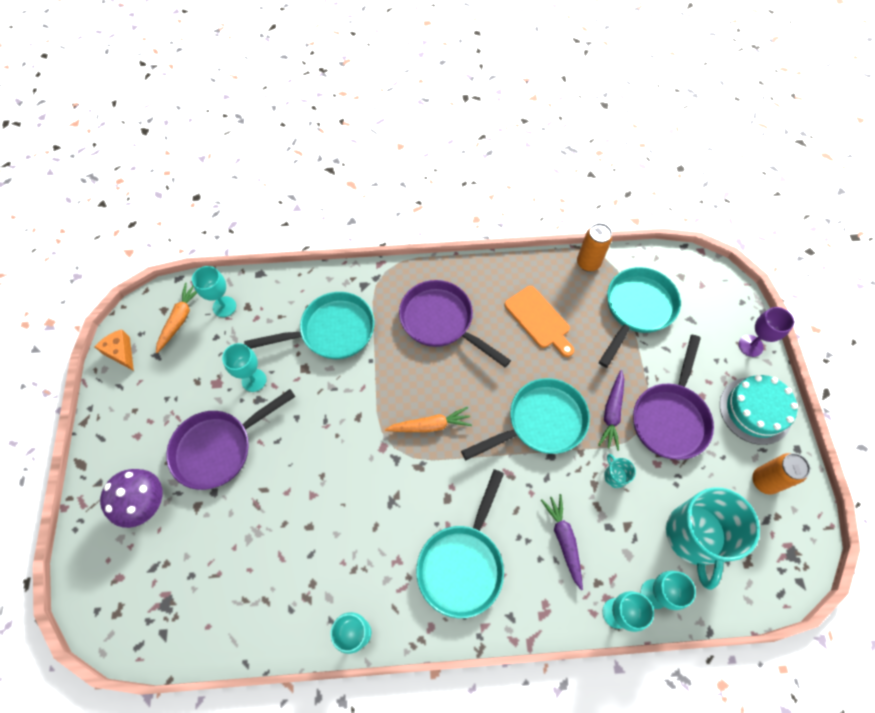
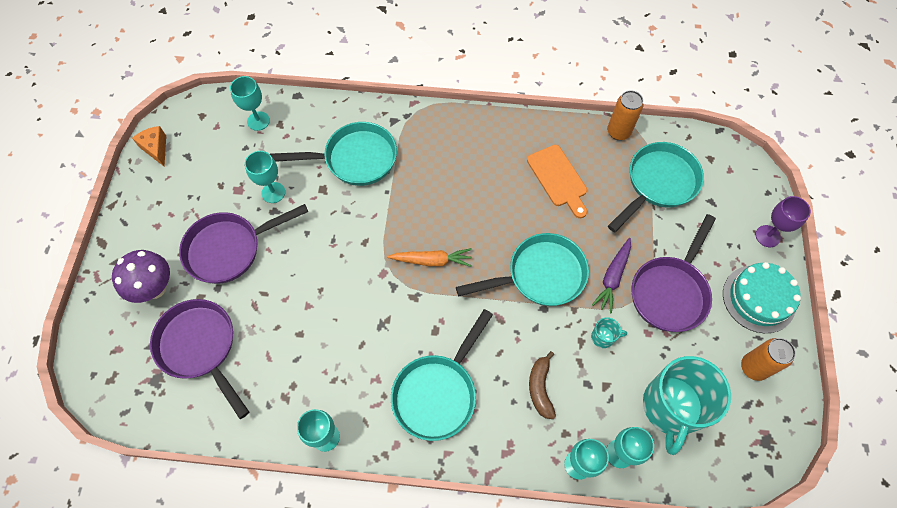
camera: 10 degrees right, 0 degrees up
(180, 319) = (215, 126): orange carrot -> none
(441, 322) = (462, 166): purple pan -> purple pan (200, 347)
(564, 540) = (540, 388): purple carrot -> brown banana
(615, 476) = (603, 337): turquoise mug -> turquoise mug turned 105 degrees clockwise

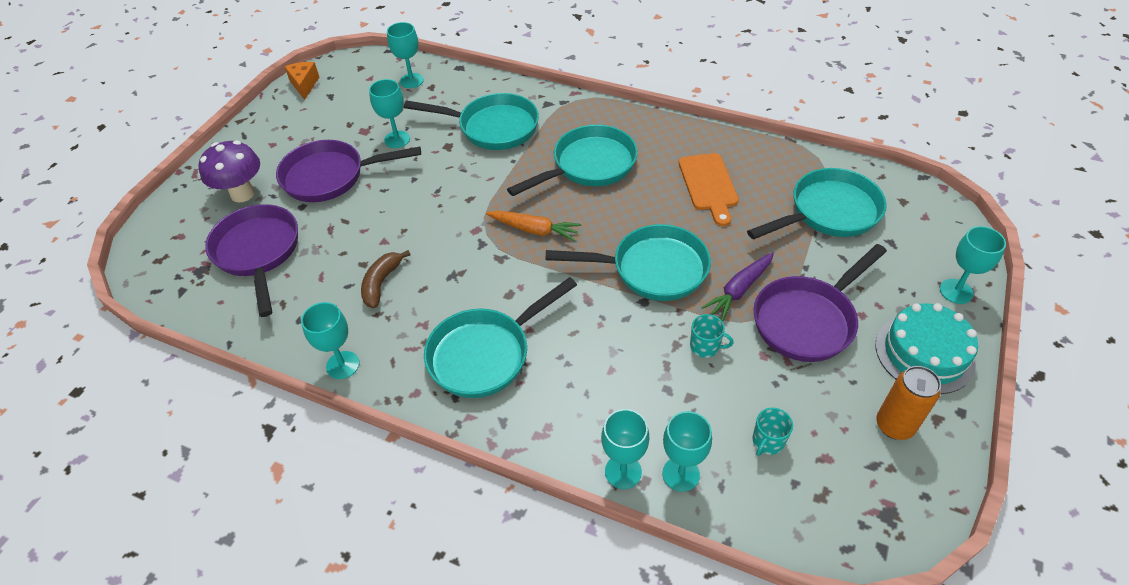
camera: 20 degrees right, 15 degrees down
(454, 182) = (589, 166): none -> turquoise pan
(540, 388) = (607, 379): brown banana -> brown banana (381, 283)
(618, 132) = (796, 156): orange can -> none
(671, 407) = (767, 441): turquoise mug -> turquoise mug, size x0.40
(767, 236) = (956, 291): purple goblet -> turquoise goblet

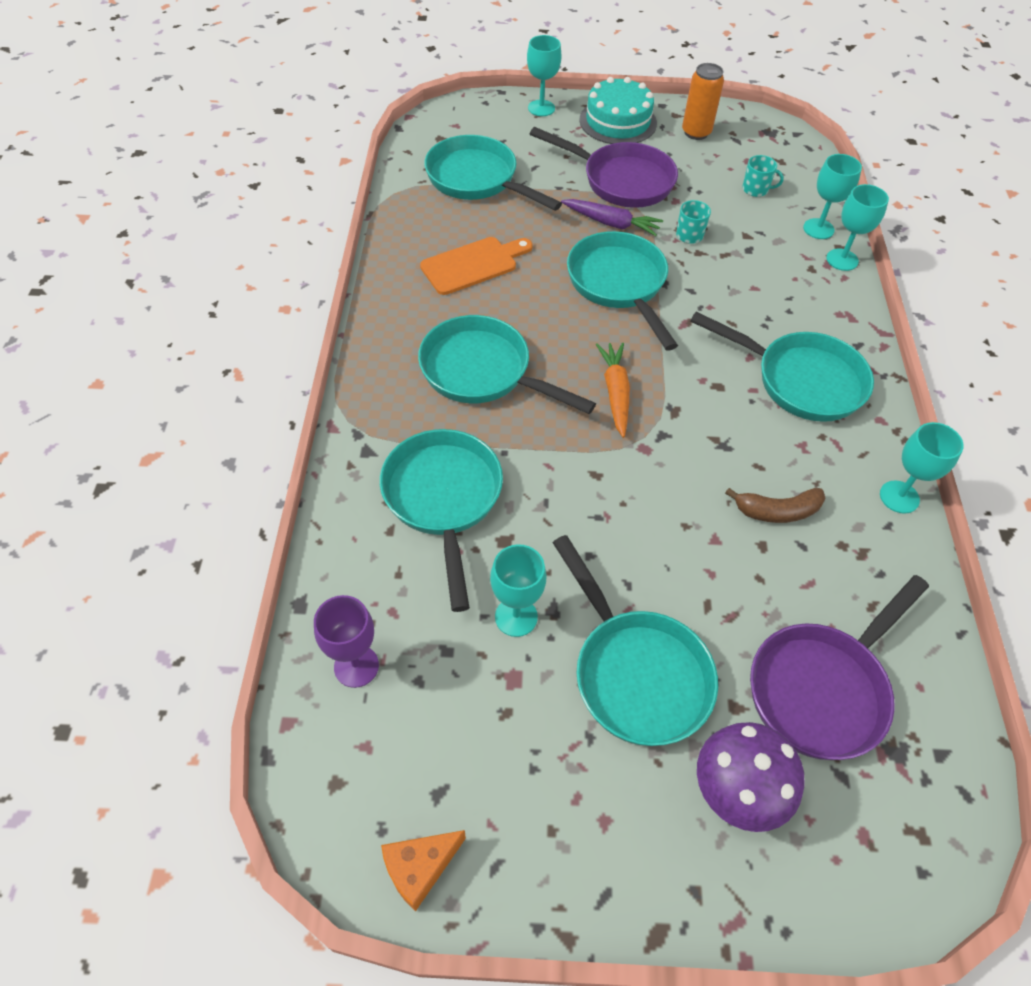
camera: 115 degrees left, 5 degrees up
(330, 176) = (636, 673): purple pan -> turquoise pan
(411, 81) = (356, 666): turquoise goblet -> purple goblet

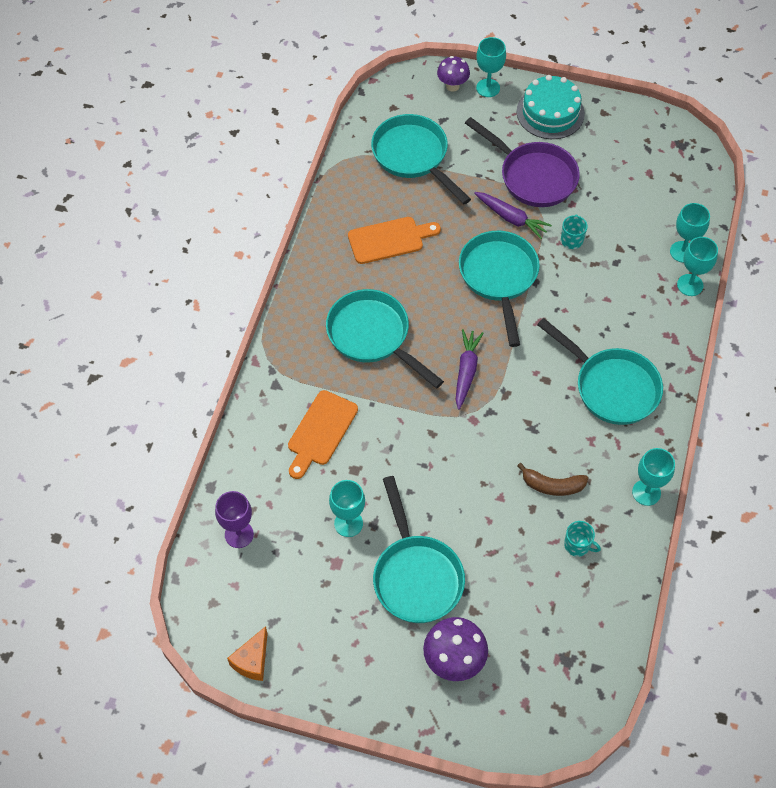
camera: 15 degrees right, 5 degrees up
(419, 868) = (252, 661): orange cheese -> orange cheese turned 45 degrees counterclockwise
(443, 499) = (320, 431): turquoise pan -> orange cutting board
(501, 111) = (452, 86): none -> purple mushroom
(615, 392) = (466, 371): orange carrot -> purple carrot
(696, 132) = (615, 135): orange can -> none
(756, 189) = (645, 203): turquoise mug -> turquoise mug (577, 545)
(822, 688) = (535, 611): purple pan -> none

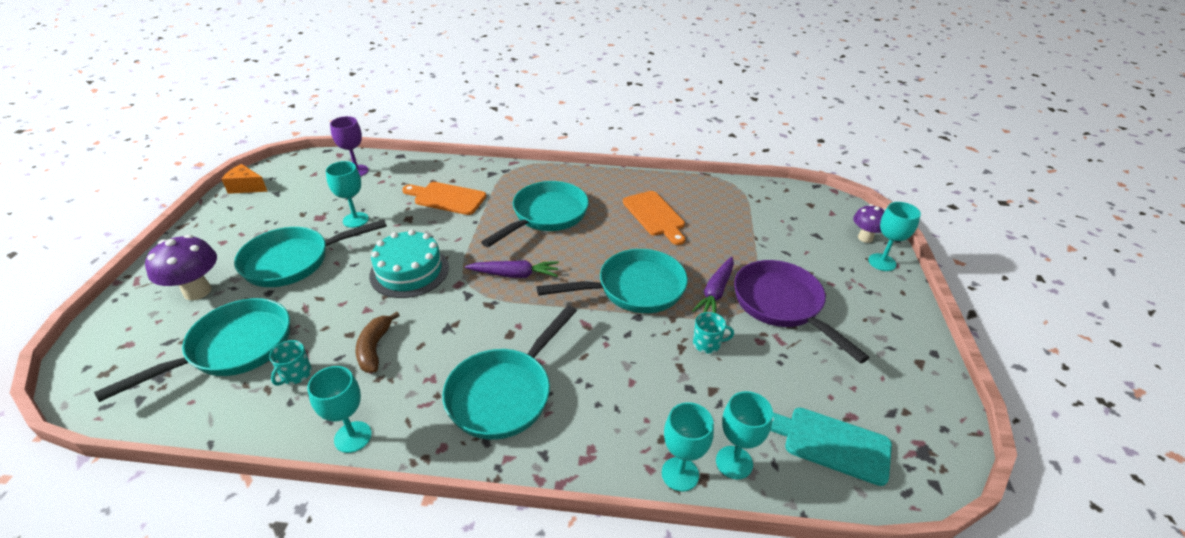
camera: 80 degrees right, 20 degrees down
(413, 156) = (759, 221): turquoise pan -> turquoise pan (233, 348)
(533, 176) = (782, 305): purple pan -> purple pan turned 120 degrees clockwise
(550, 112) = (883, 313): turquoise cake -> turquoise cake (409, 271)
(671, 192) = (831, 443): none -> turquoise cutting board

